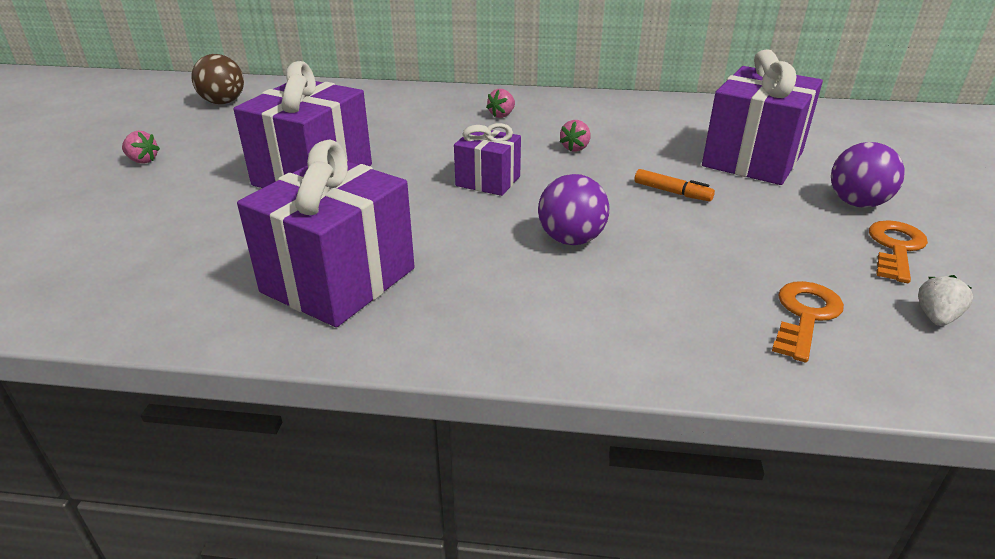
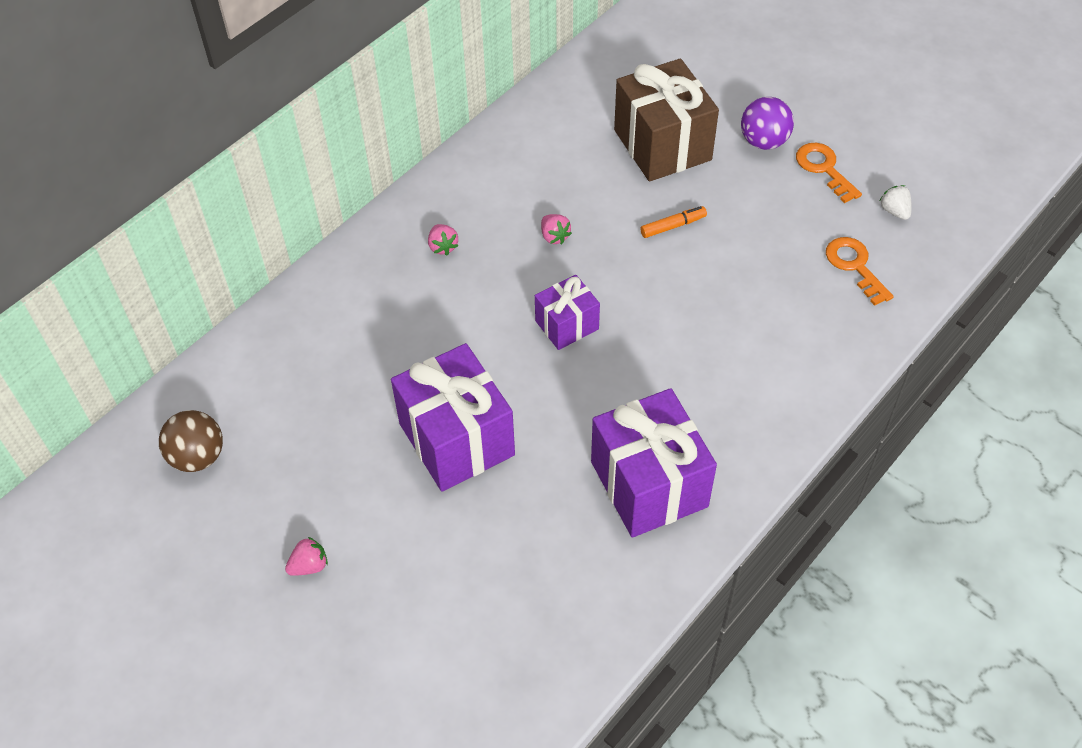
camera: 55 degrees left, 20 degrees up
(571, 240) = (693, 324): purple ball -> none
(753, 159) = (662, 145): purple gift -> brown gift

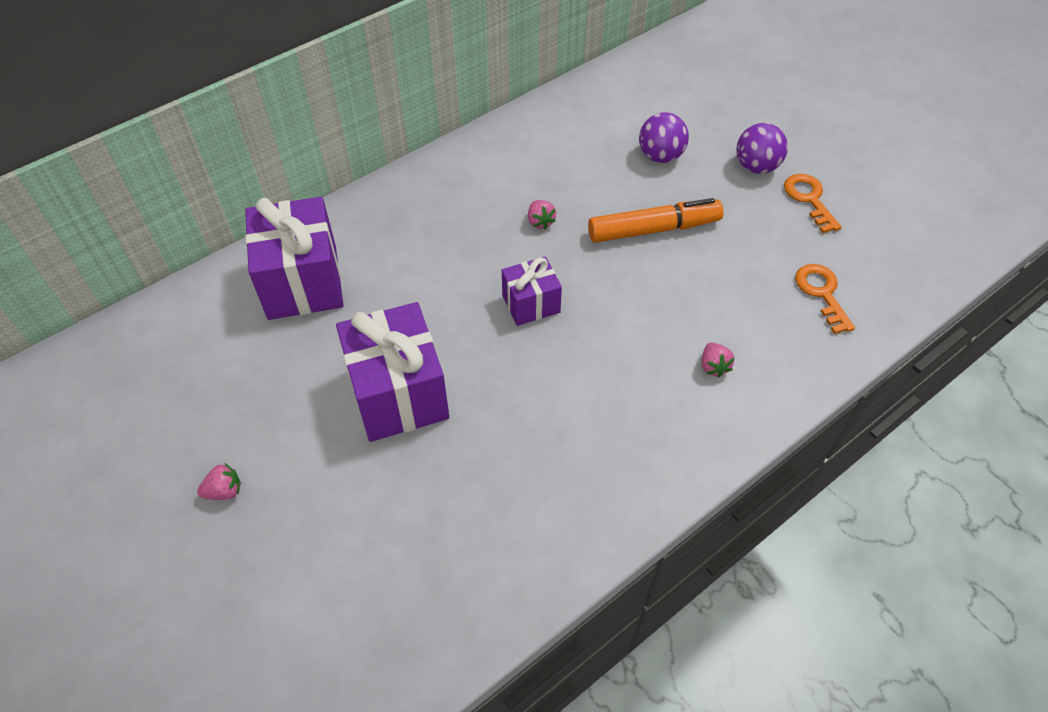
camera: 10 degrees right, 0 degrees up
(198, 457) = (157, 368): brown ball -> none
(443, 247) = (436, 215): pink strawberry -> pink strawberry (713, 366)
(649, 484) = (572, 471): purple gift -> purple gift (302, 282)
(662, 145) = (660, 156): brown gift -> purple ball
(672, 226) = (653, 229): orange marker -> orange marker, size x2.03
(894, 211) = (871, 248): white strawberry -> none

